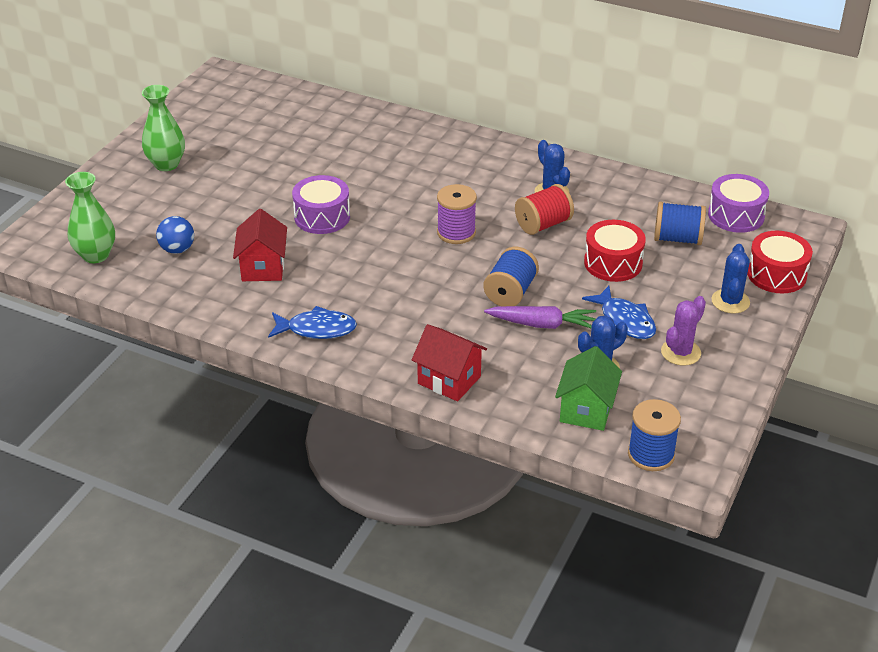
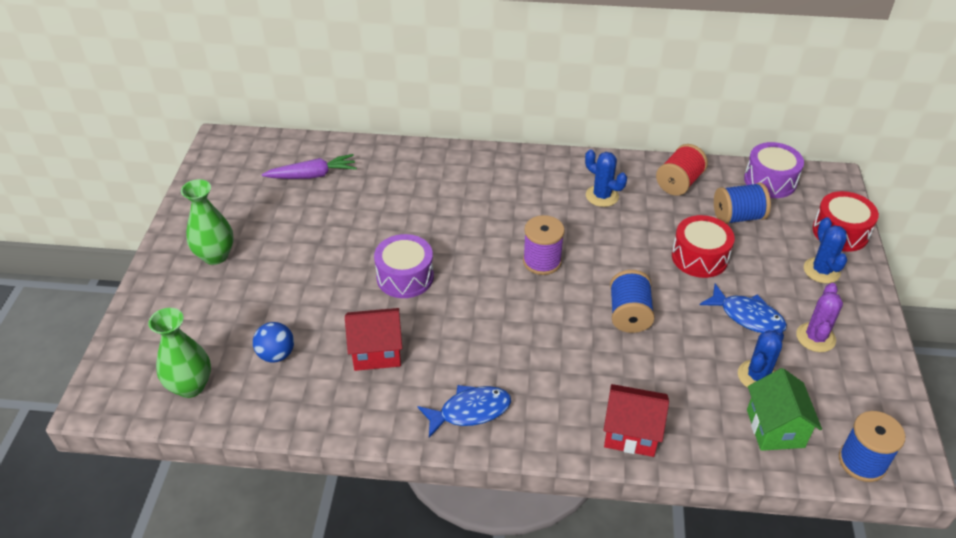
camera: 20 degrees left, 5 degrees up
(263, 267) = (376, 352): red house -> red house turned 75 degrees counterclockwise
(542, 324) = (678, 342): purple carrot -> purple carrot (312, 175)
(543, 224) = (615, 232): red spool -> red spool (679, 183)

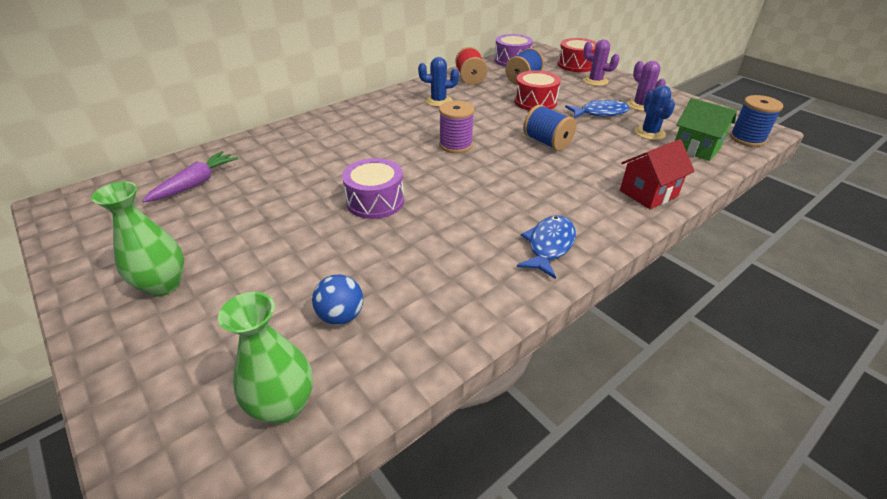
camera: 45 degrees left, 5 degrees down
(376, 352) = (426, 257): red house -> none
(821, 270) = (595, 81): blue cactus -> purple cactus

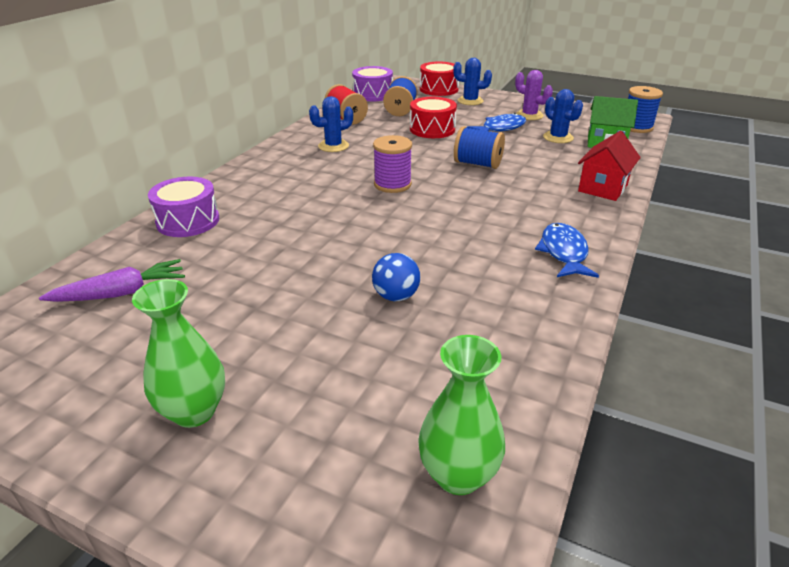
camera: 25 degrees left, 5 degrees down
(196, 184) = (121, 293): purple carrot -> purple carrot turned 60 degrees clockwise
(341, 316) = (433, 373): blue ball -> blue ball (396, 296)
(375, 201) = (361, 256): purple drum -> purple drum (188, 221)
(595, 81) = (470, 101): purple cactus -> blue cactus

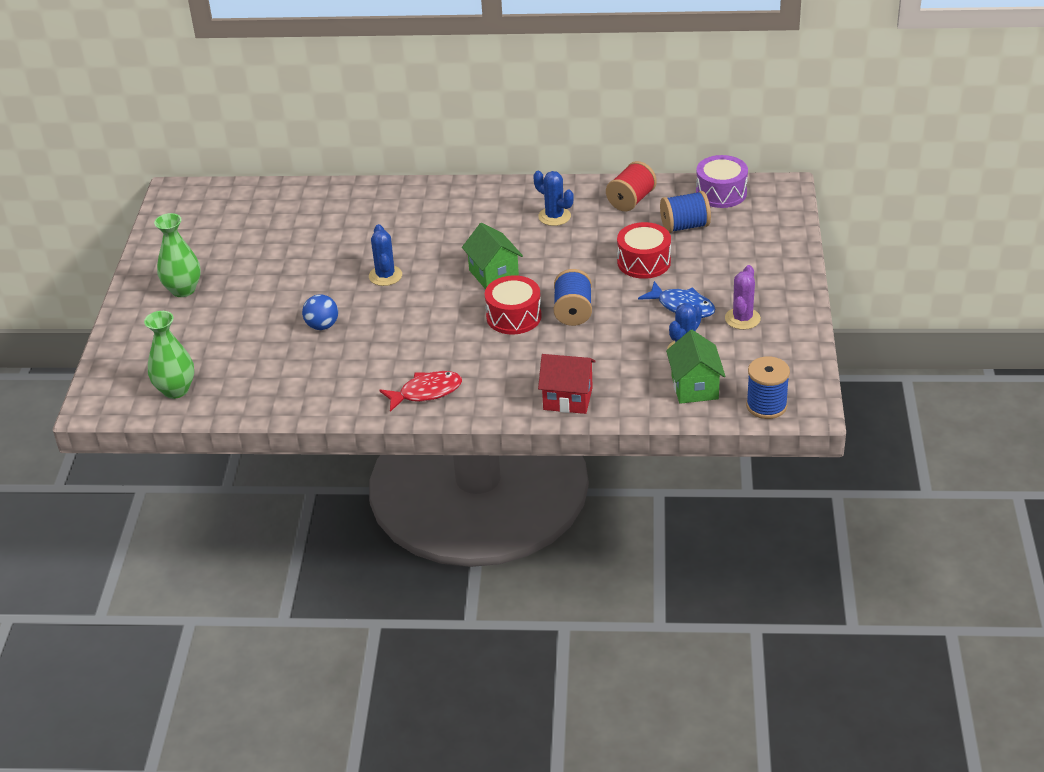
camera: 70 degrees right, 5 degrees up
(121, 293) = (269, 216): purple carrot -> none
(188, 221) = (369, 200): purple drum -> none
(392, 184) = (494, 275): purple spool -> green house
(439, 89) = (782, 233): red drum -> red drum (514, 317)
(470, 101) = (758, 266): blue cactus -> blue cactus (385, 276)
(564, 252) = (426, 392): blue fish -> red fish

